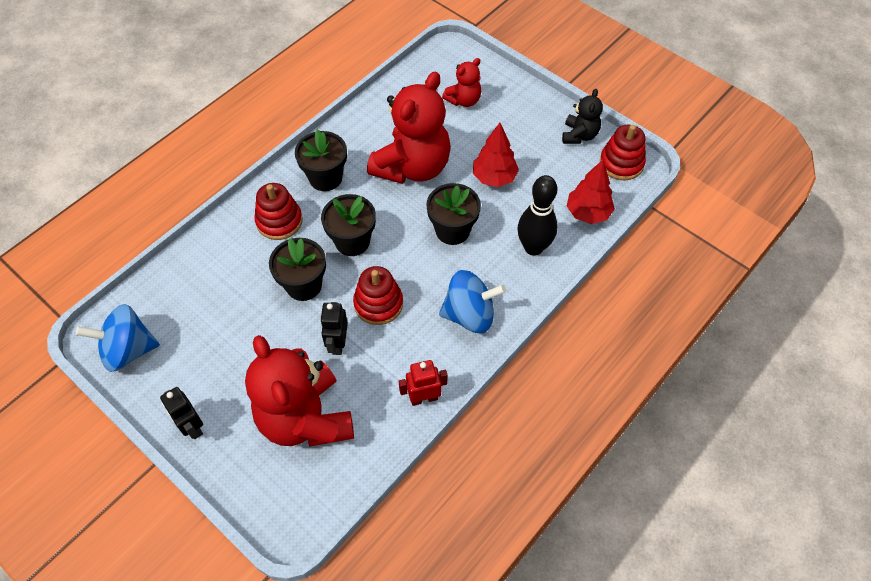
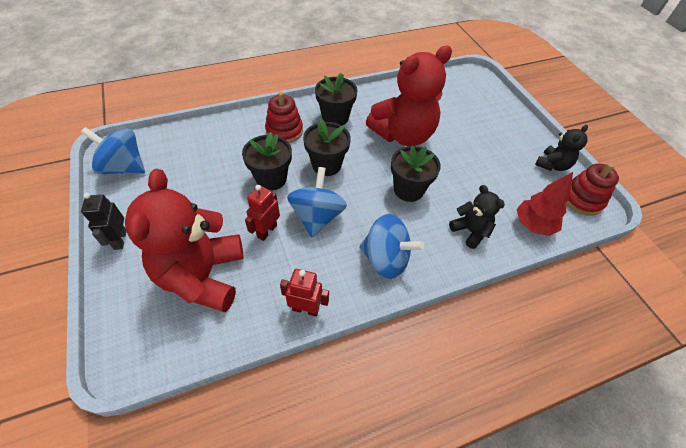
camera: 25 degrees right, 5 degrees down
(338, 343) = (267, 231): black robot -> red robot
(378, 304) = (317, 216): red stacking toy -> blue spinning top
(464, 100) = (467, 108): red teddy bear -> none
(494, 177) = (464, 167): red tree -> none
(533, 247) = (470, 231): black bowling pin -> black teddy bear

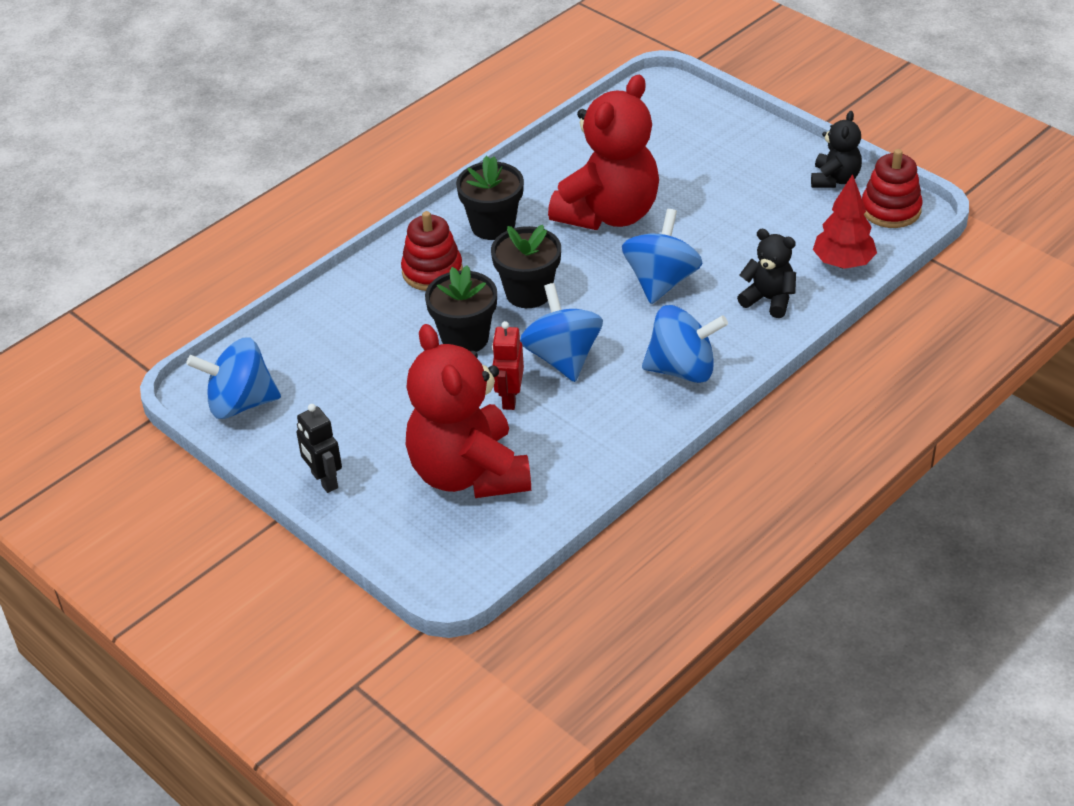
camera: 20 degrees left, 10 degrees down
(305, 309) = (621, 454): red robot -> none
(408, 190) = (661, 281): black flower pot -> blue spinning top

